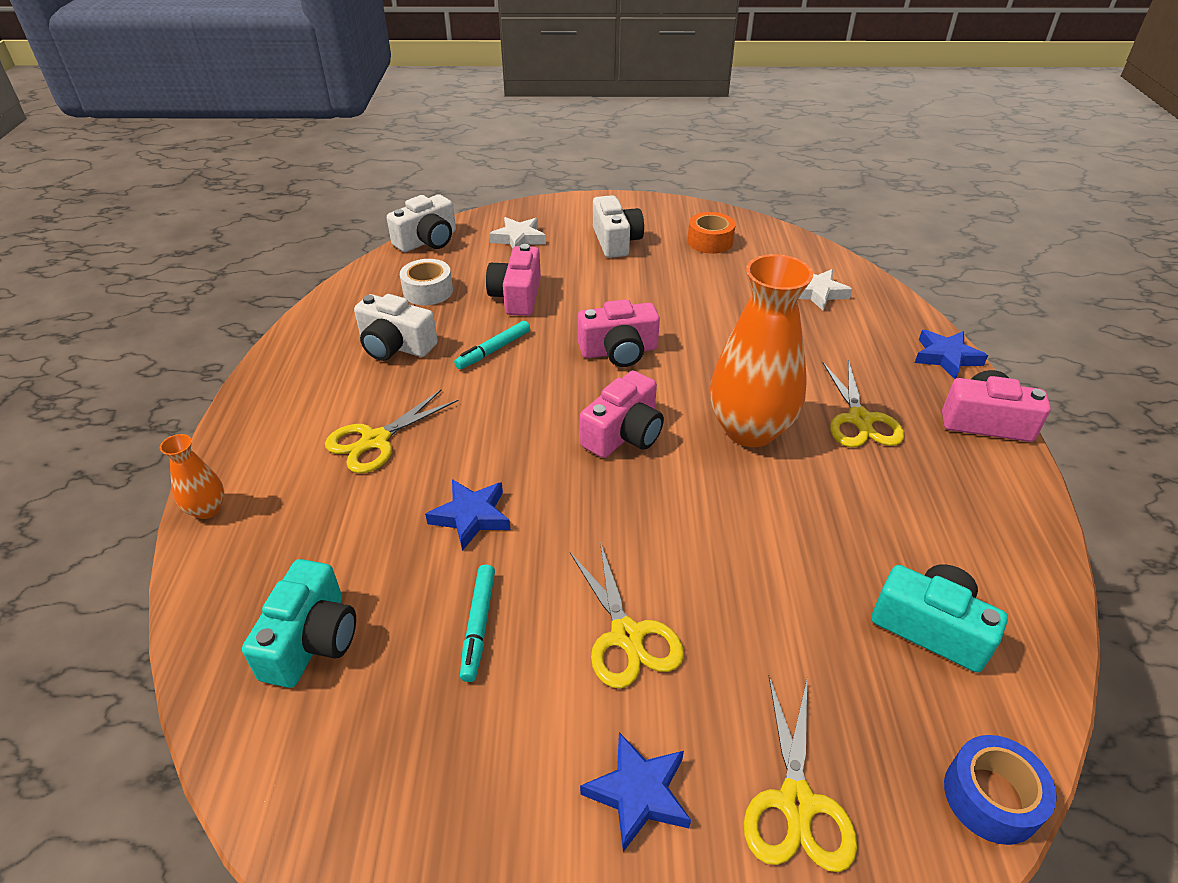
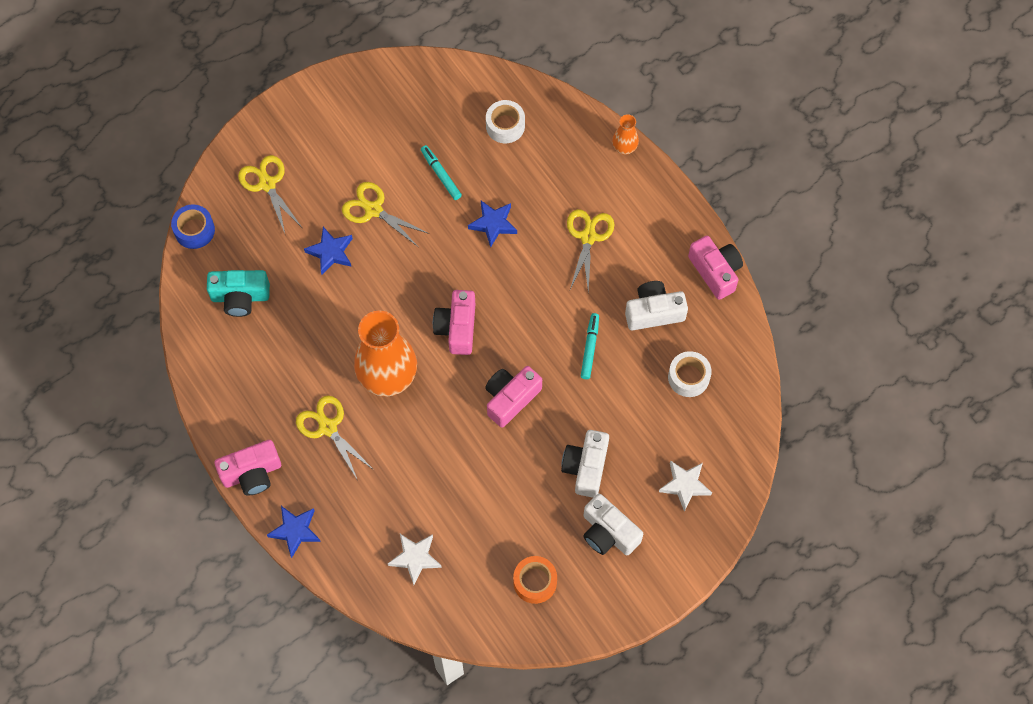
camera: 145 degrees right, 25 degrees up
(311, 640) = (505, 126): turquoise camera -> white tape
(427, 241) = (750, 436): white camera -> white camera (586, 467)
(517, 296) = (623, 412): pink camera -> pink camera (715, 271)
(638, 793) = (327, 152): blue star -> blue star (330, 252)

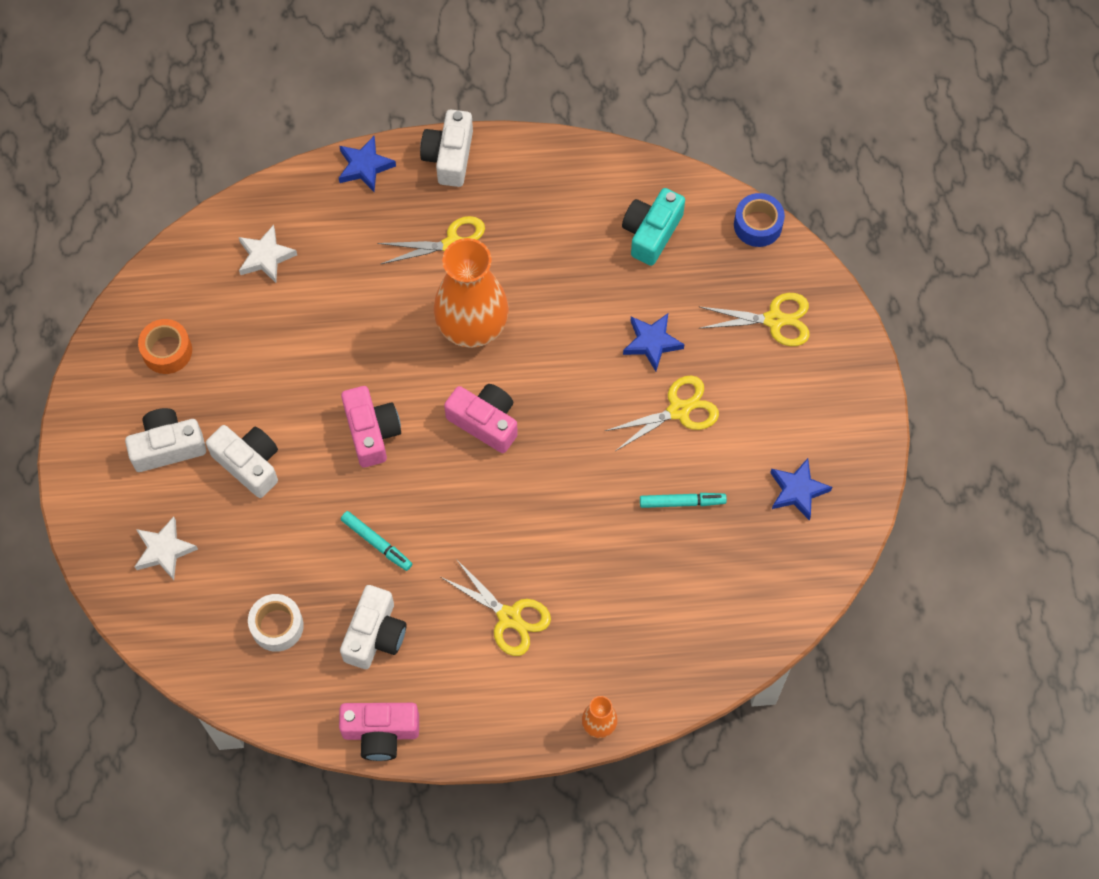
camera: 120 degrees right, 0 degrees up
(252, 473) = (449, 156): pink camera -> white camera
(493, 224) = (586, 524): blue star -> blue star (797, 491)
(505, 126) = (706, 606): white tape -> none

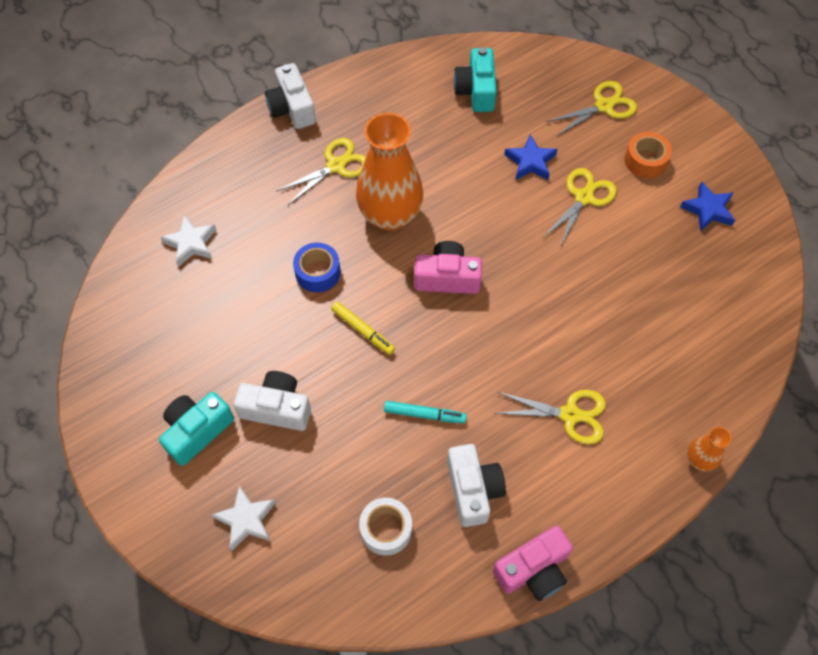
camera: 30 degrees left, 5 degrees down
(167, 351) = (150, 354): orange tape -> orange tape (645, 161)
(168, 447) = (197, 431): white camera -> turquoise camera
(365, 166) = (231, 143): blue star -> none
(371, 432) = (363, 331): pink camera -> yellow marker
(682, 502) = (634, 260): turquoise marker -> none
(758, 225) = (546, 52): blue tape -> blue tape (318, 272)

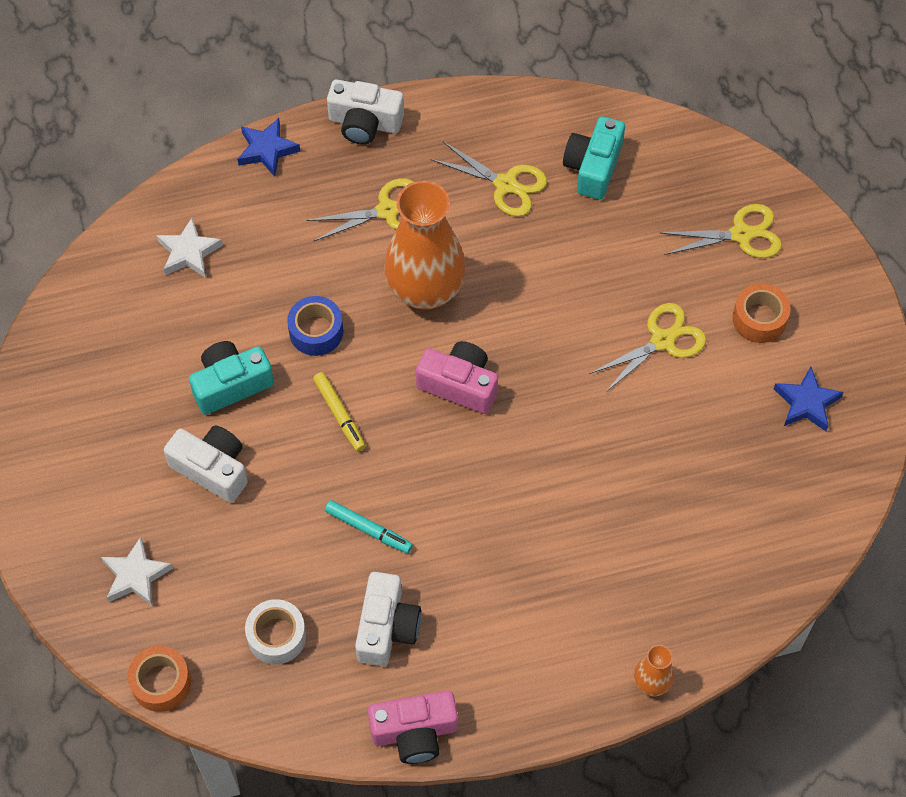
camera: 20 degrees right, 0 degrees up
(197, 431) = (119, 465): turquoise camera -> turquoise camera (231, 384)
(292, 108) = (365, 123): white camera -> white camera turned 75 degrees counterclockwise
(304, 606) = (161, 683): none -> orange tape
(530, 161) = (618, 276): blue star -> blue star (267, 150)
(570, 415) = (529, 584): yellow scissors -> yellow scissors (506, 184)

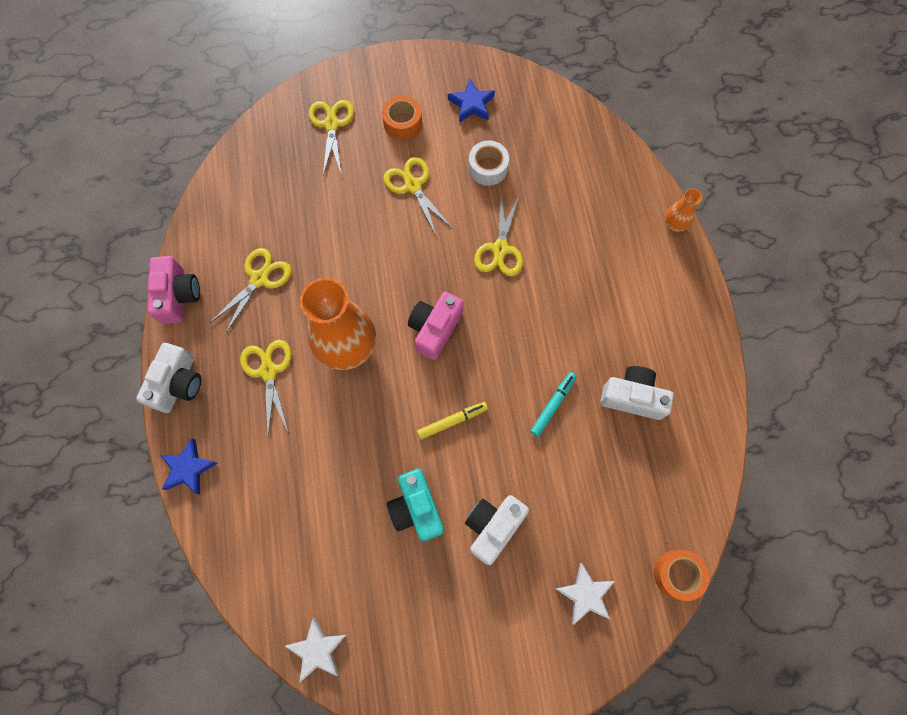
camera: 85 degrees left, 10 degrees up
(189, 252) = (282, 541): white star -> white star (317, 650)
(276, 636) = (639, 480): white tape -> white tape (488, 168)
(316, 331) = (375, 435): blue tape -> none
(414, 732) = (713, 383): pink camera -> pink camera (178, 295)
(582, 454) = (500, 249): none -> yellow scissors
(593, 167) = (255, 215): turquoise camera -> none

